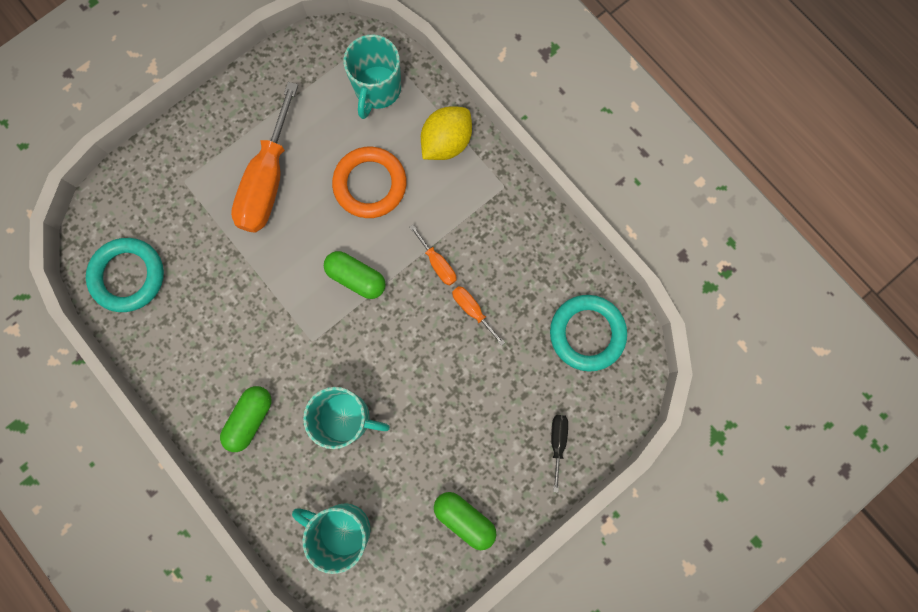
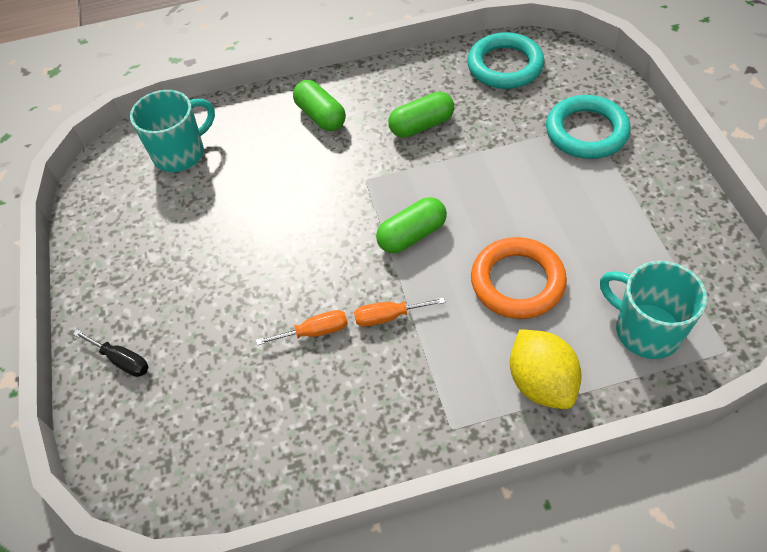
camera: 120 degrees right, 25 degrees down
(268, 180) = (561, 191): orange screwdriver -> none
(346, 418) = (274, 185): turquoise mug -> none
(464, 518) = (117, 248): green capsule -> green capsule (421, 126)
(587, 333) = (214, 447): turquoise ring -> turquoise ring (586, 132)

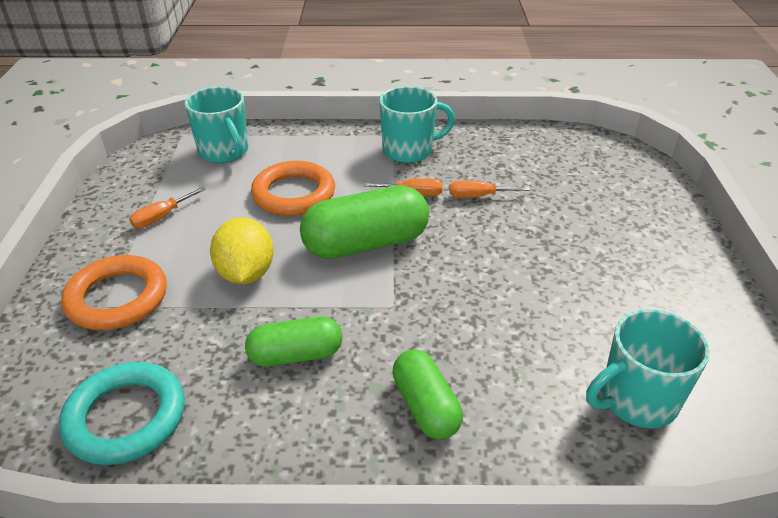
camera: 170 degrees left, 15 degrees down
(122, 360) = (651, 210): black screwdriver -> none
(412, 235) = (366, 244): green capsule -> green capsule, size x1.63
(417, 398) = (409, 150): none -> turquoise mug
(541, 383) = (318, 143): yellow lemon -> yellow lemon (246, 273)
(586, 132) = (117, 298): turquoise ring -> orange ring
(627, 215) = (161, 217): none -> orange screwdriver

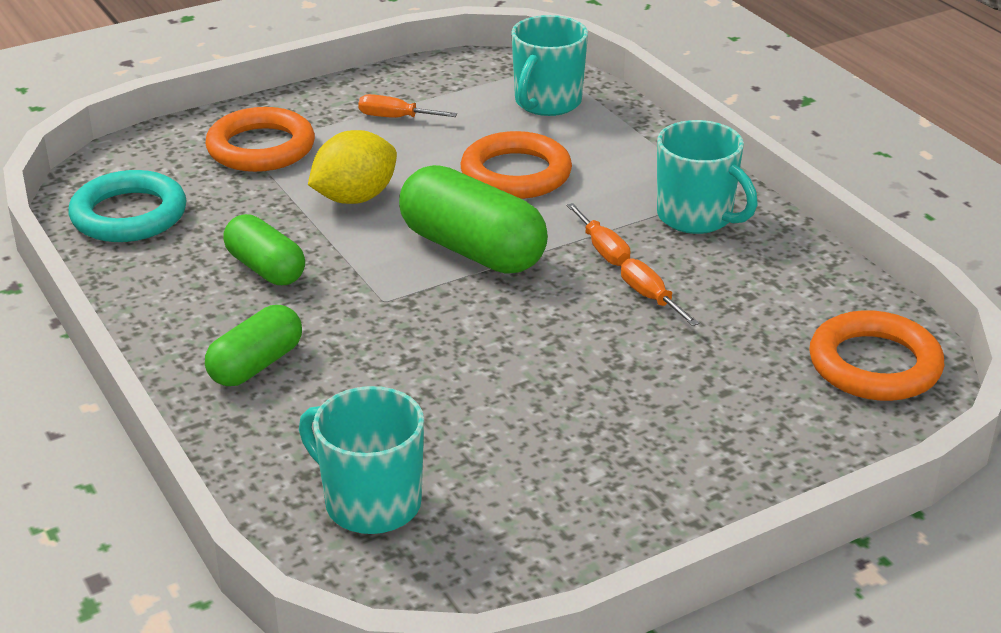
camera: 60 degrees right, 5 degrees down
(592, 153) = (874, 365): none -> orange ring

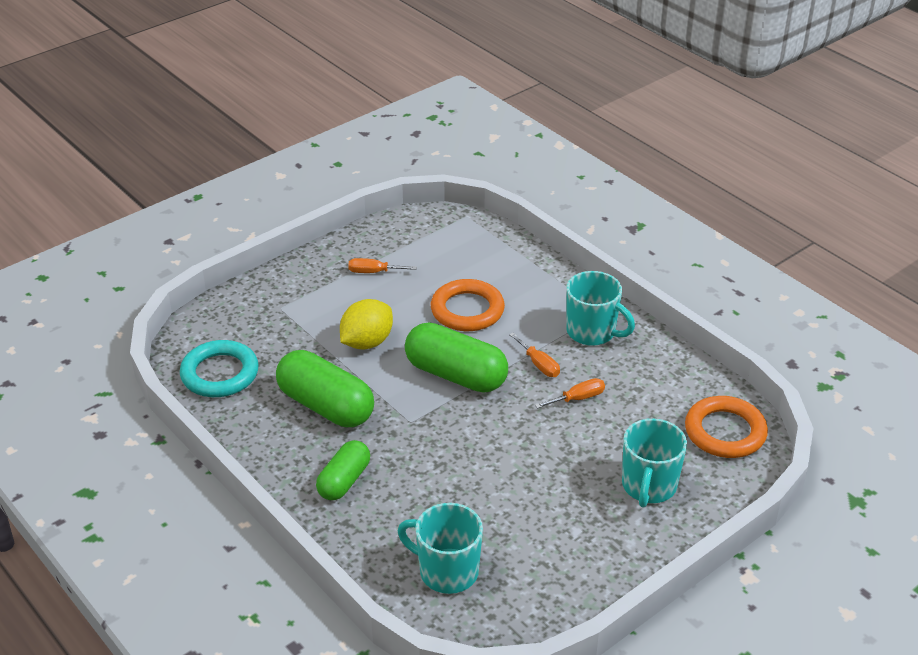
camera: 10 degrees left, 5 degrees up
(261, 148) = (290, 308): orange ring -> none
(266, 268) = (326, 406): green capsule -> green capsule, size x1.63
(547, 103) = (472, 248): turquoise mug -> turquoise mug (648, 486)
(650, 297) = (578, 398): orange screwdriver -> orange screwdriver turned 105 degrees clockwise

